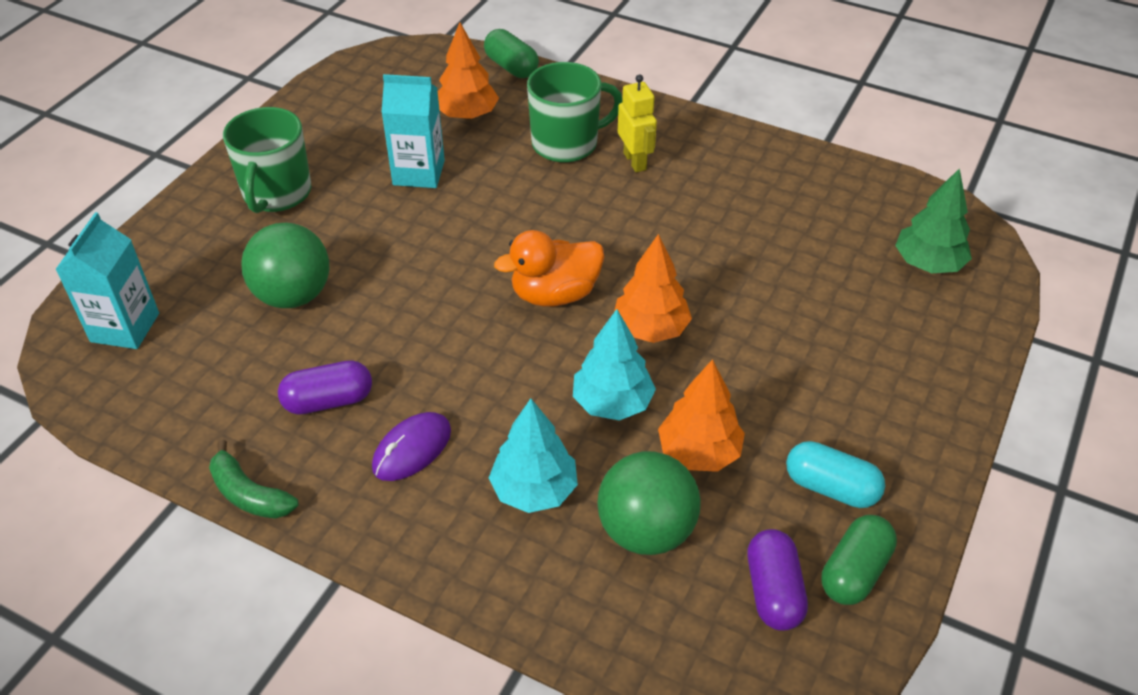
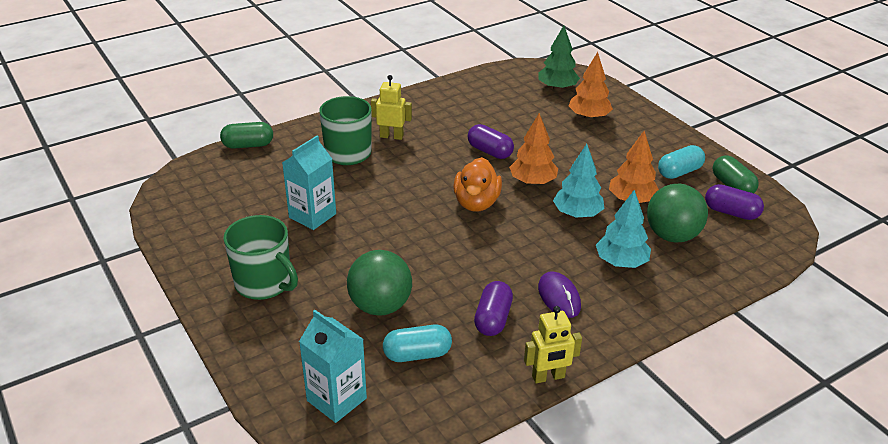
camera: 60 degrees left, 10 degrees down
(228, 360) = (417, 354): none -> turquoise capsule
(249, 494) = (548, 377): green banana -> yellow robot
(467, 115) = (276, 178): orange tree -> orange tree (588, 117)
(685, 260) = (490, 151): none -> purple capsule

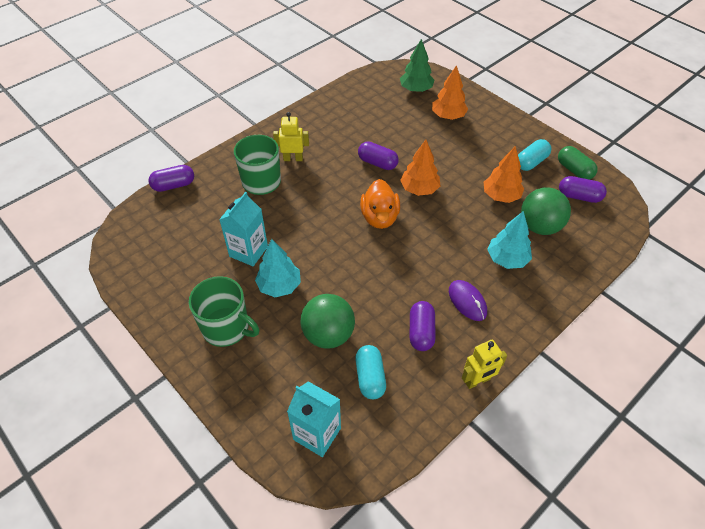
camera: 10 degrees left, 15 degrees up
(248, 145) = (174, 185): green capsule -> purple capsule
(417, 354) = (370, 377): turquoise capsule -> turquoise capsule turned 75 degrees counterclockwise
(577, 214) = (462, 216): turquoise tree -> turquoise tree (279, 286)

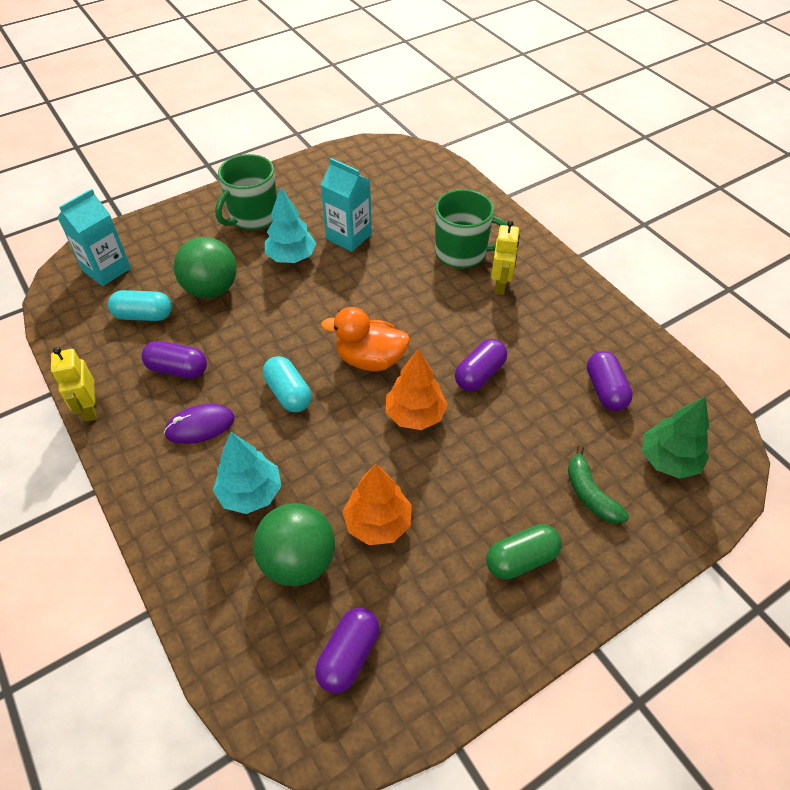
camera: 100 degrees right, 0 degrees up
(174, 185) = (467, 183): purple capsule -> purple capsule (605, 390)
(448, 116) = (590, 494): orange tree -> green banana
(531, 162) = (451, 600): turquoise capsule -> turquoise capsule (288, 393)
(574, 170) = (418, 674): green capsule -> green capsule (521, 559)

